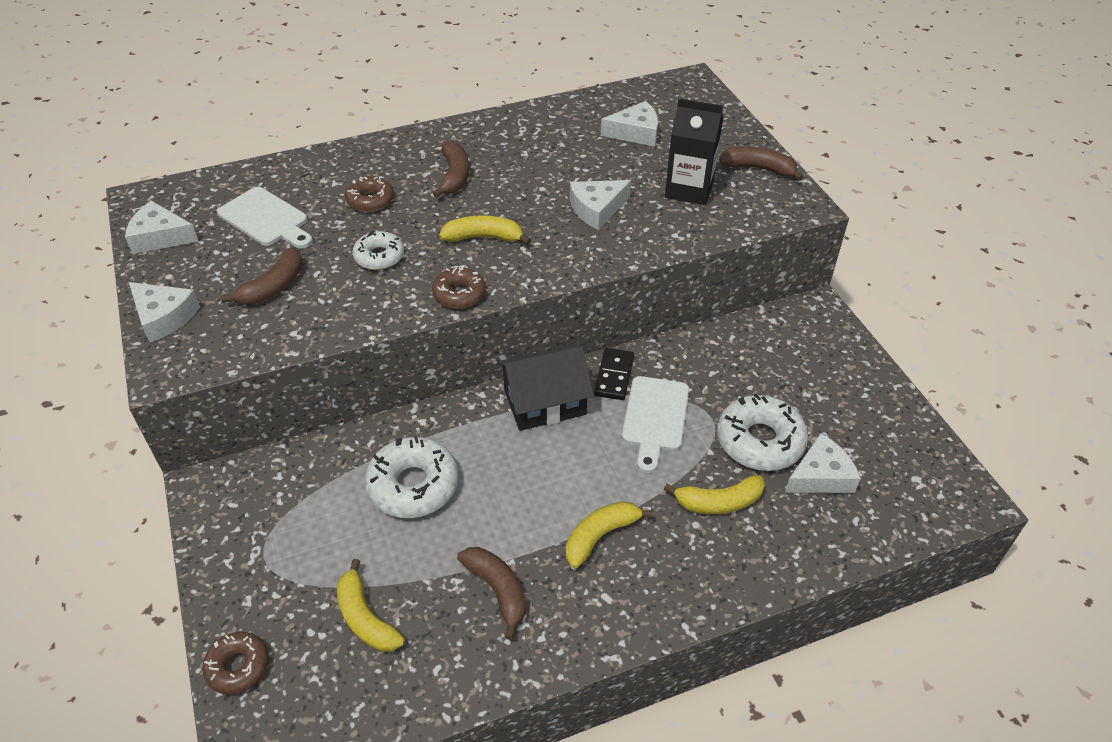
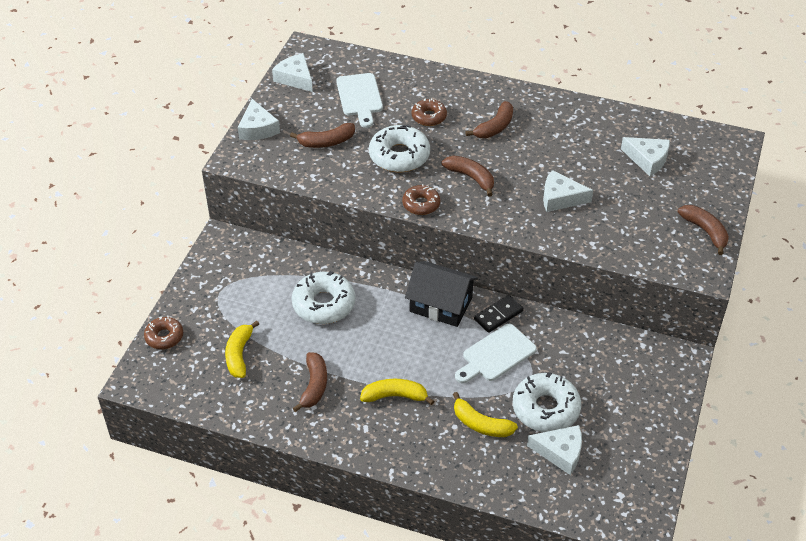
camera: 40 degrees right, 0 degrees up
(379, 257) = (399, 156): white donut -> white donut, size x1.67
(484, 237) = (471, 177): yellow banana -> brown banana
(689, 189) = (637, 218): black carton -> none

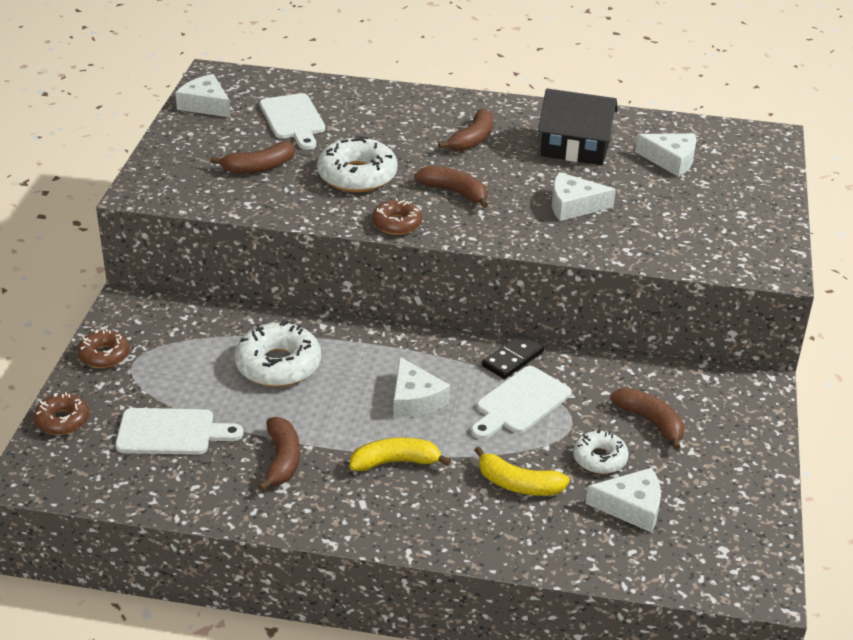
camera: 10 degrees left, 10 degrees down
(239, 354) = (171, 432): yellow banana -> white cutting board
(257, 128) = (165, 158): white cheese -> white cheese (415, 399)
(429, 117) = (386, 134): brown donut -> brown donut (104, 355)
(441, 304) = (435, 353): black house -> black house (575, 148)
(545, 409) = (599, 458): white donut -> white donut, size x0.60
(705, 231) = (763, 227): brown banana -> brown banana (650, 421)

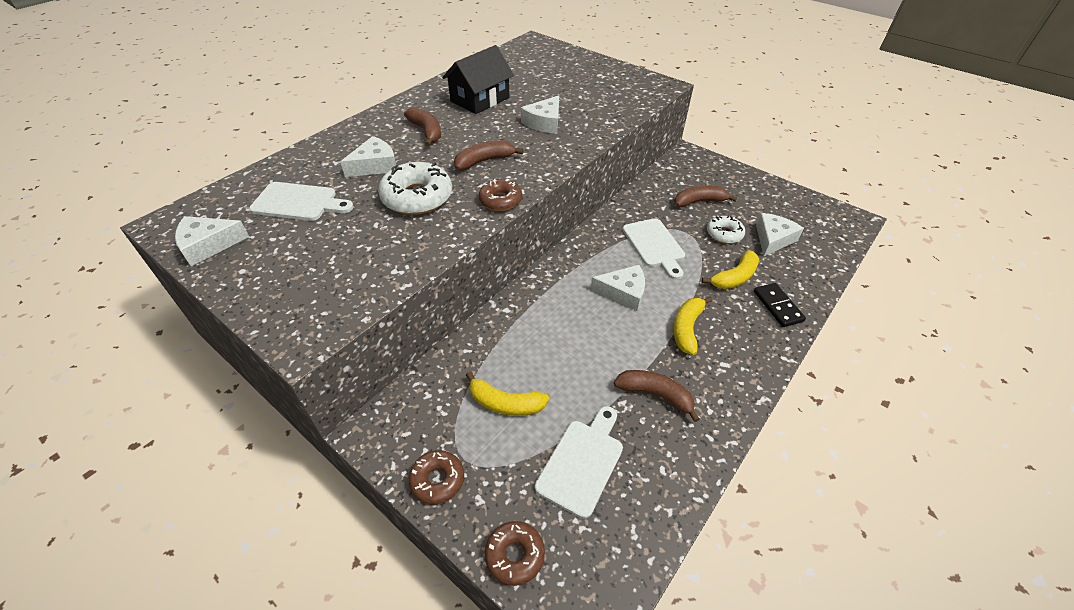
camera: 60 degrees left, 10 degrees up
(205, 365) = (505, 403): none -> yellow banana
(259, 167) = (347, 245): brown banana -> none
(278, 365) = (537, 354): white donut -> none
(513, 359) = (608, 231): black domino -> black domino (778, 306)
(671, 160) = (526, 75): white cheese -> white cheese (375, 165)

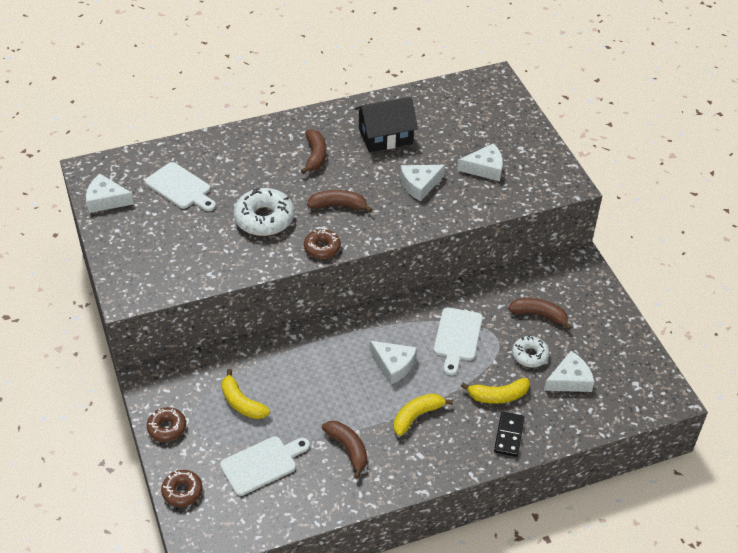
camera: 30 degrees right, 0 degrees up
(375, 165) = (253, 175): white cheese -> white cheese (485, 168)

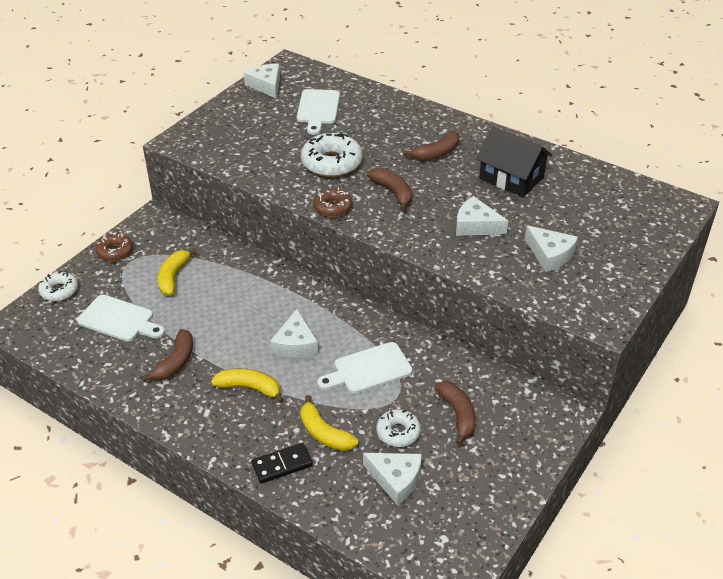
camera: 55 degrees right, 5 degrees down
(182, 491) = (59, 291): brown donut -> white donut

